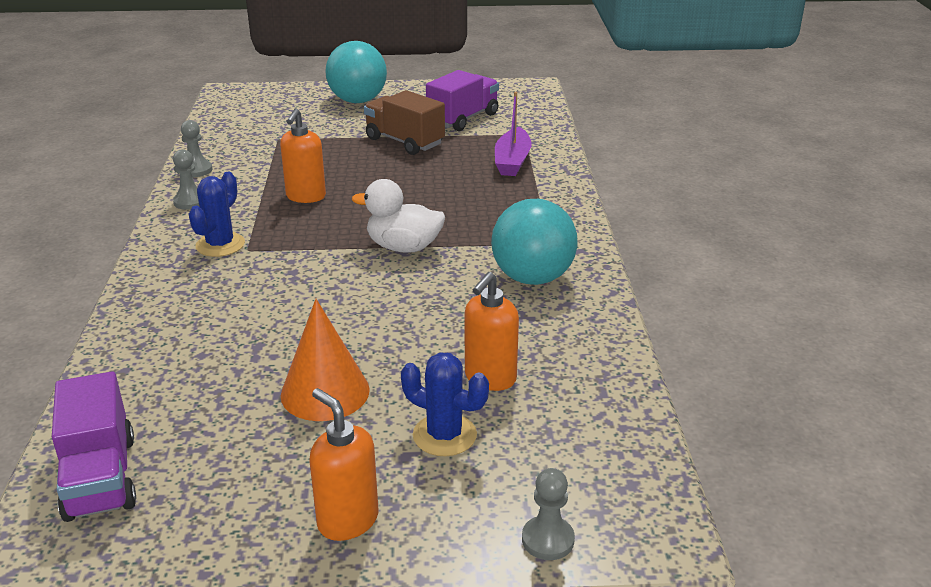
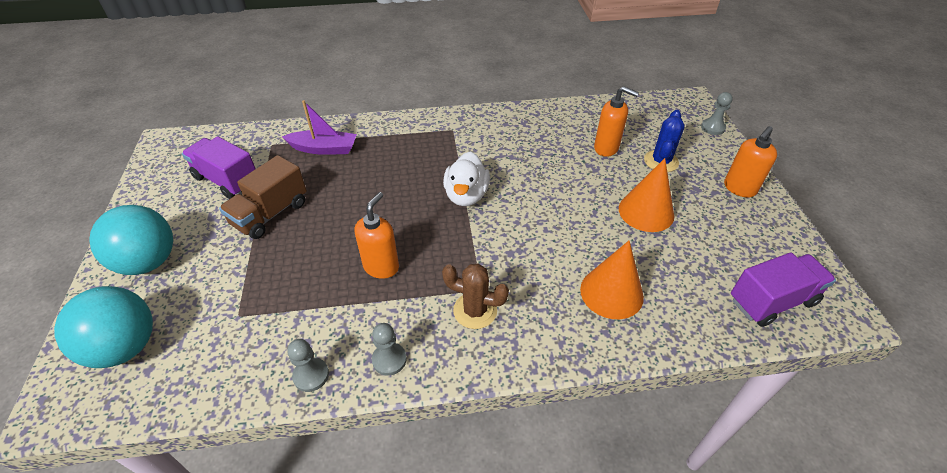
camera: 95 degrees left, 15 degrees up
(195, 335) = (611, 292): none -> orange cone
(220, 245) = (475, 310): blue cactus -> brown cactus
(305, 197) = (381, 267): orange soap dispenser -> orange soap dispenser turned 75 degrees counterclockwise
(532, 278) = (498, 135): turquoise ball -> turquoise ball (125, 347)

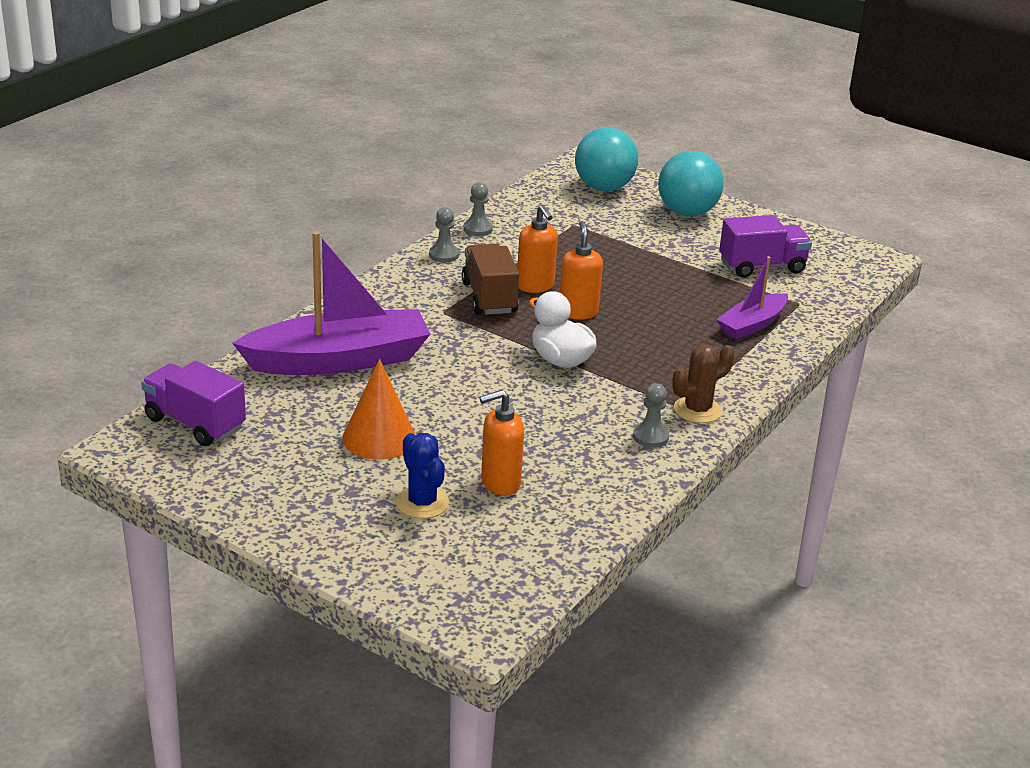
camera: 130 degrees right, 15 degrees down
(270, 214) = (679, 269): brown truck -> brown truck (489, 298)
(475, 310) = (427, 300): brown cactus -> brown cactus (697, 410)
(611, 292) = (339, 360): orange cone -> purple boat
(713, 127) = (407, 594): grey pawn -> grey pawn (650, 437)
(739, 188) = (303, 519): orange soap dispenser -> orange soap dispenser (578, 312)
(772, 301) = (195, 423): purple truck -> purple truck turned 105 degrees clockwise

